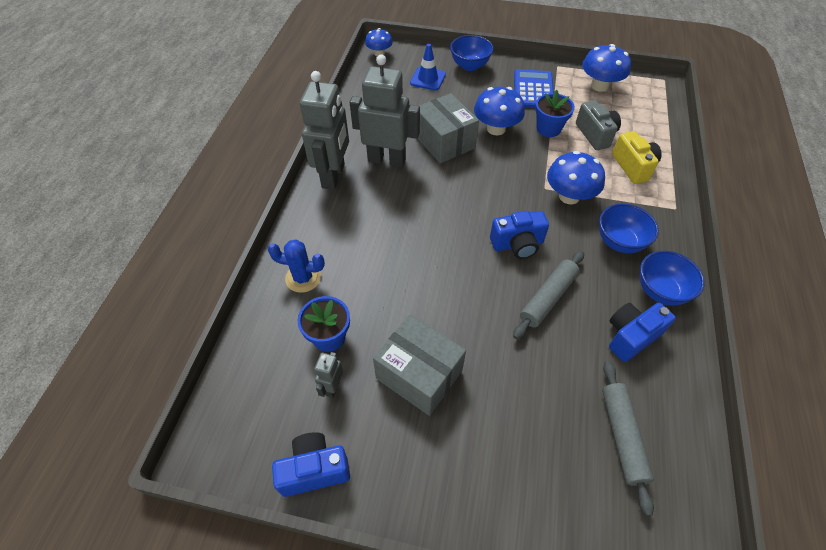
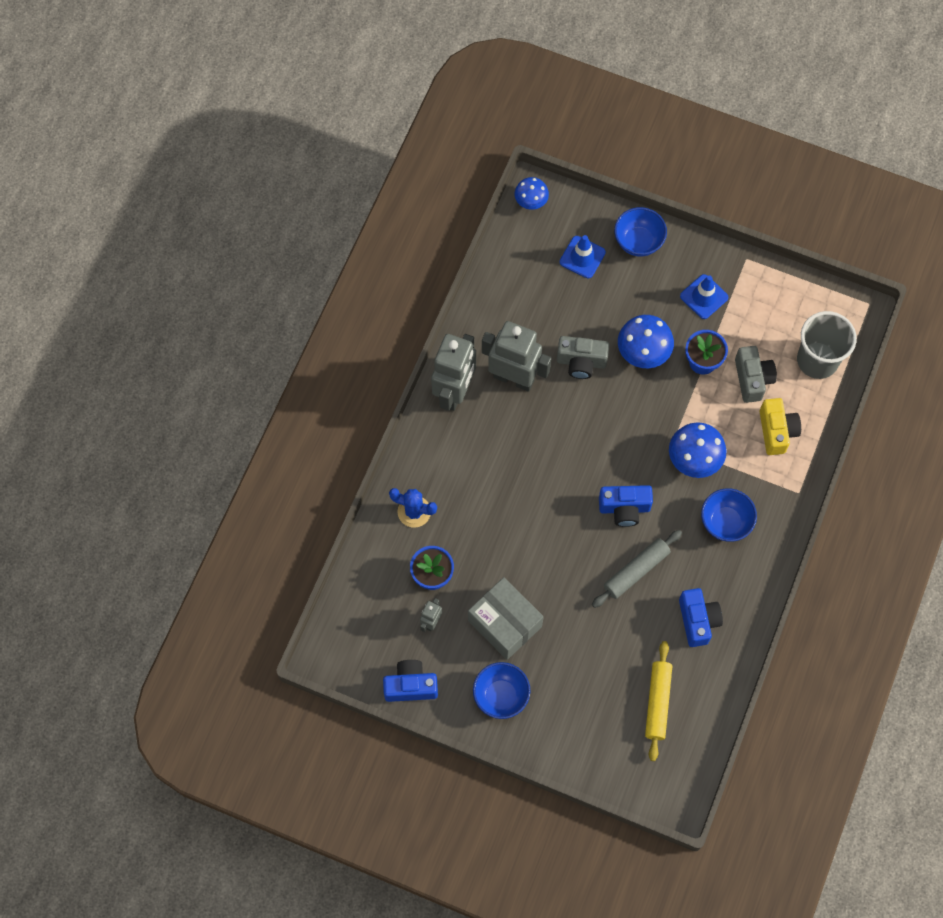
camera: 10 degrees right, 15 degrees up
(444, 142) = (581, 362): grey box -> grey camera
(533, 90) = (704, 297): blue calculator -> blue traffic cone
(599, 86) = (785, 302): blue mushroom -> none
(622, 436) = (657, 702): grey rolling pin -> yellow rolling pin
(631, 336) = (698, 620): blue camera -> blue camera turned 105 degrees clockwise
(643, 116) = (817, 360): none -> grey cup
(660, 291) = (743, 581): blue bowl -> blue bowl (501, 696)

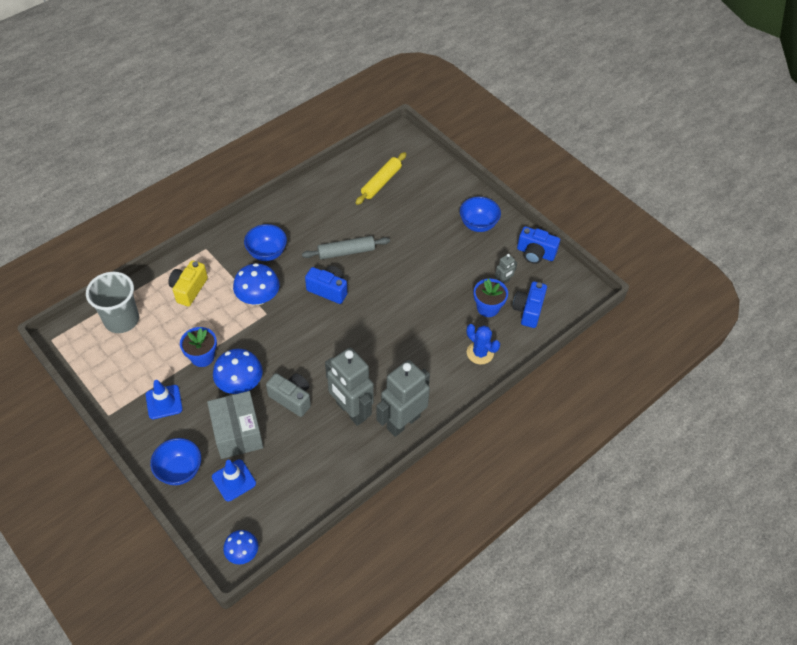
camera: 155 degrees left, 15 degrees down
(505, 623) = (453, 260): grey box -> grey box (237, 433)
(698, 620) = (326, 210): blue camera -> blue camera (528, 310)
(752, 379) = (177, 329): grey camera -> none

